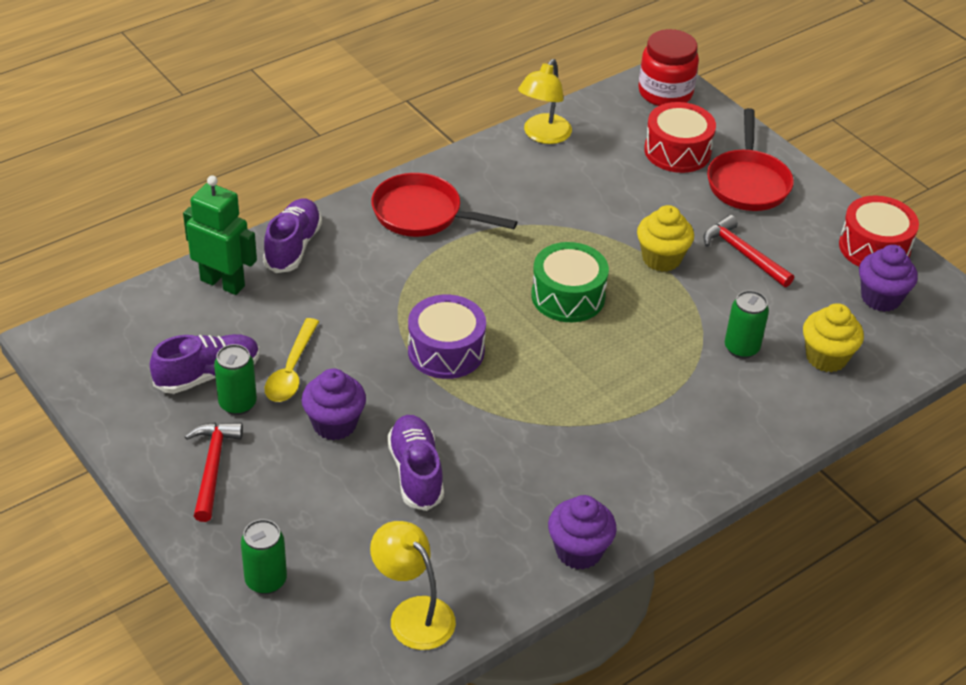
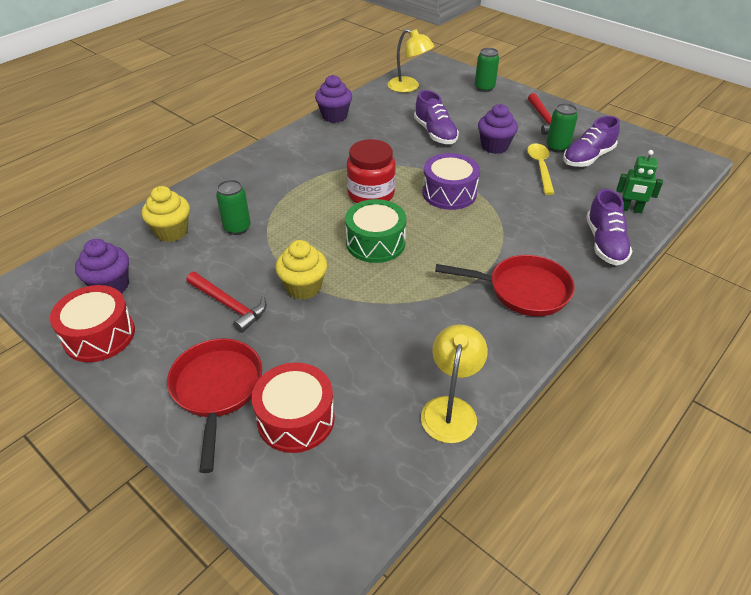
camera: 170 degrees right, 0 degrees up
(223, 283) = (630, 209): green robot -> green robot, size x0.66
(665, 93) = (318, 522): red jar -> red jar (371, 194)

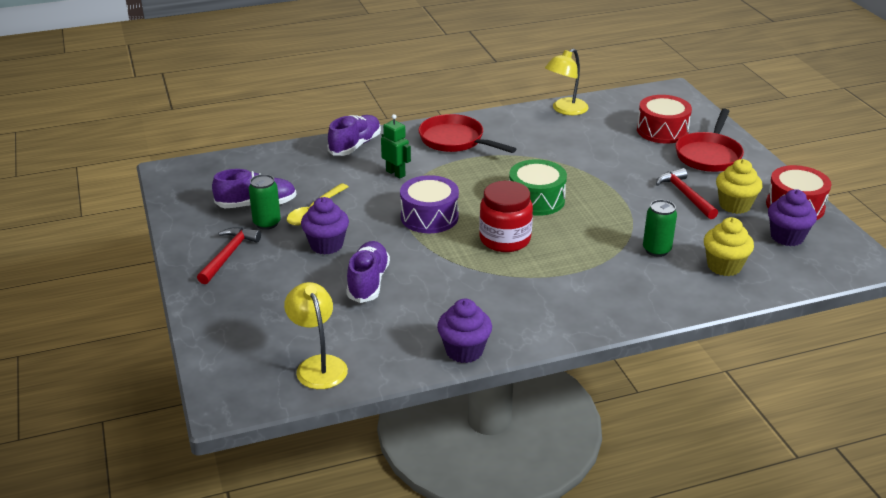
camera: 150 degrees left, 10 degrees down
(303, 287) = (619, 189): yellow cupcake -> yellow cupcake (734, 205)
(484, 88) = (225, 325): green can -> none
(630, 209) = (296, 158): green robot -> green robot (395, 173)

